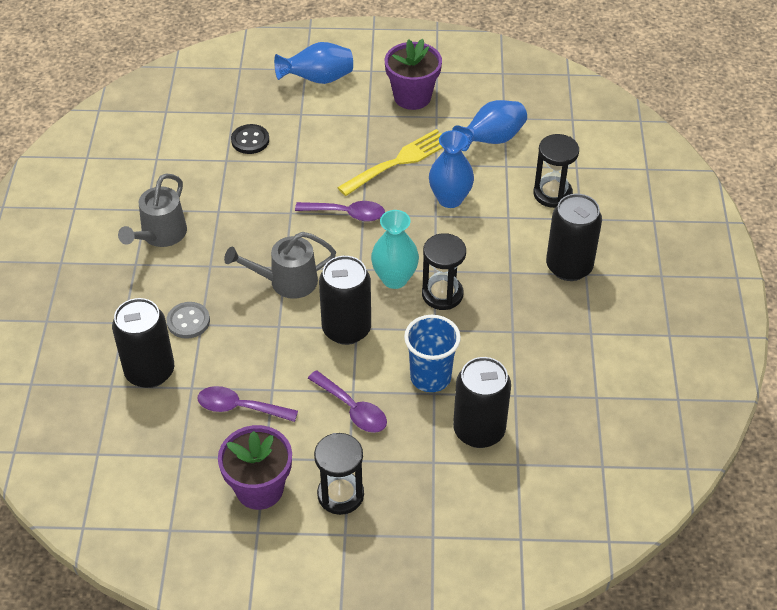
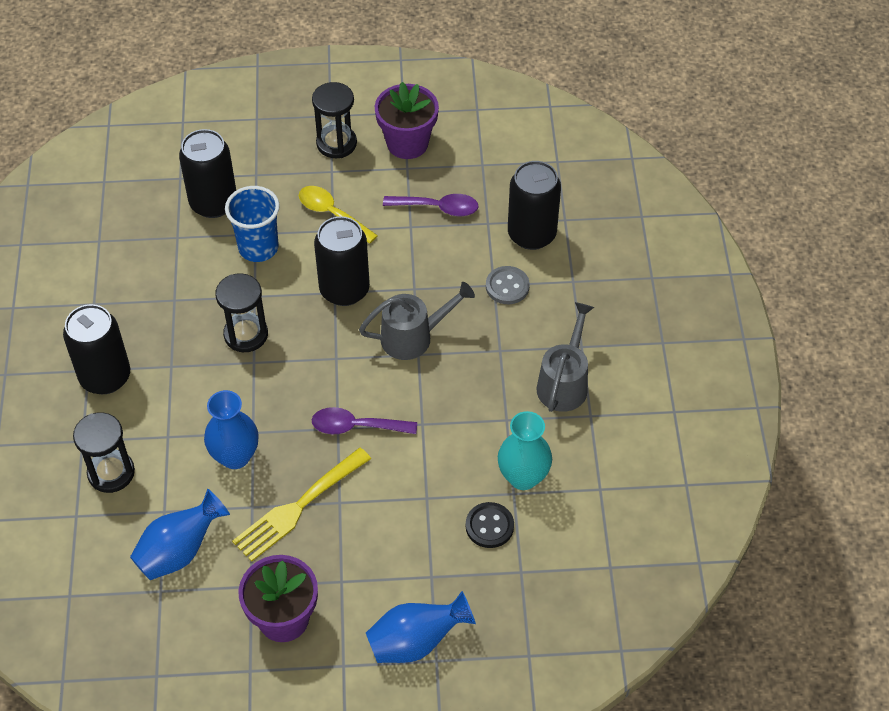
camera: 175 degrees right, 5 degrees up
(352, 409) = (332, 214): purple spoon -> yellow spoon
(394, 278) = (297, 349): turquoise vase -> turquoise vase (523, 477)

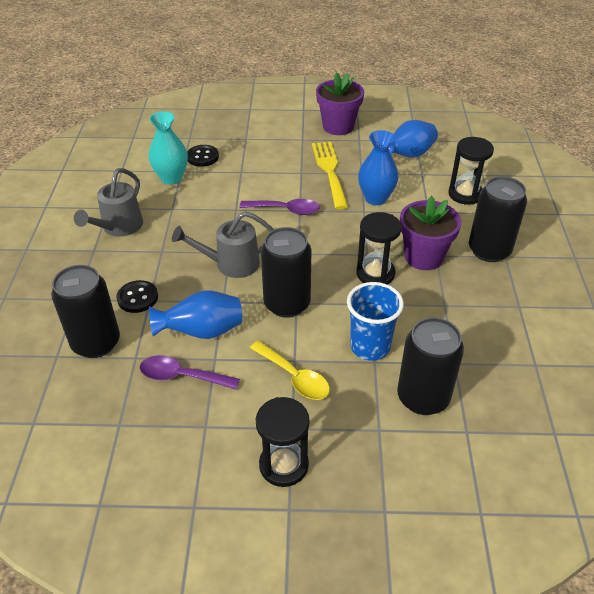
camera: 175 degrees left, 10 degrees down
(298, 507) = (329, 171): yellow fork -> yellow fork turned 60 degrees counterclockwise
(407, 143) = (198, 459): purple flower pot -> purple flower pot (423, 257)
(416, 641) = (260, 115): blue vase -> blue vase (202, 332)
(507, 286) = (137, 298): grey button -> black button

